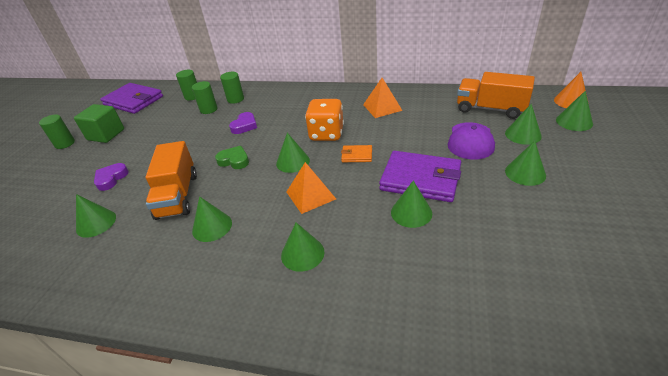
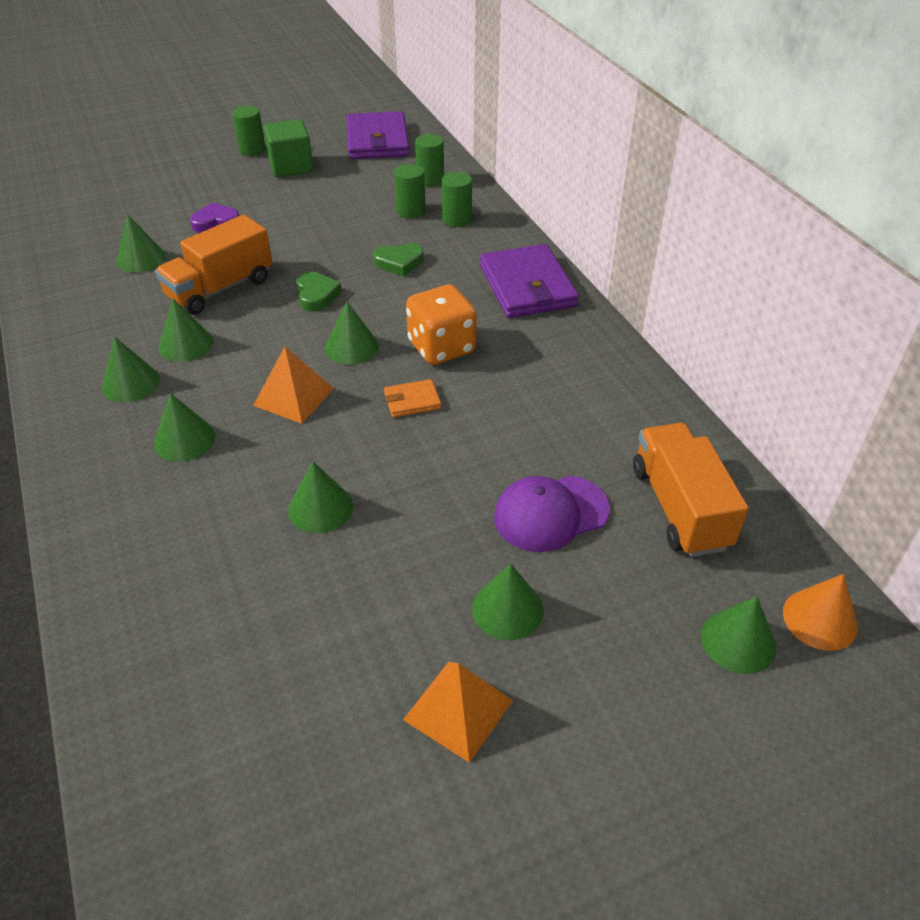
camera: 50 degrees right, 5 degrees up
(244, 126) = (399, 262): purple heart -> green heart
(357, 155) = (412, 401): orange wallet -> orange wallet turned 75 degrees counterclockwise
(382, 107) = (566, 373): orange pyramid -> orange pyramid (458, 710)
(420, 179) = (403, 490): purple wallet -> purple wallet (527, 286)
(523, 134) = (627, 576): green cone -> green cone (131, 383)

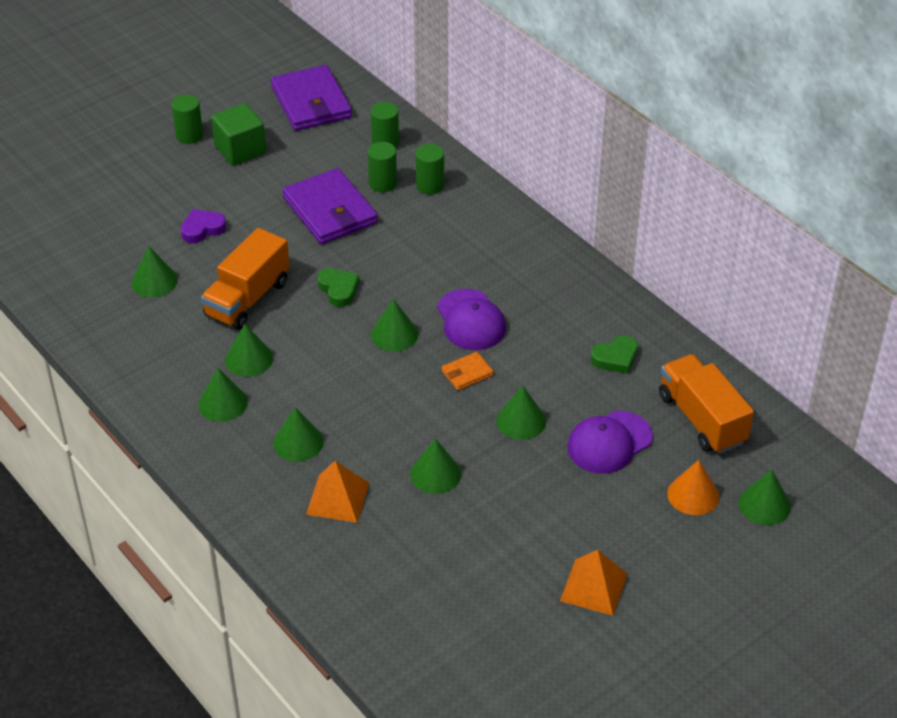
camera: 15 degrees left, 0 degrees up
(294, 396) = (368, 388): orange pyramid -> orange pyramid (338, 498)
(399, 262) = (397, 242): green heart -> green heart (615, 358)
(441, 347) = (471, 320): orange dice -> purple cap
(507, 609) = (602, 517): green cone -> green cone (521, 421)
(527, 286) = (521, 246): purple wallet -> purple wallet (330, 210)
(820, 619) = (815, 478): orange cone -> orange cone (693, 495)

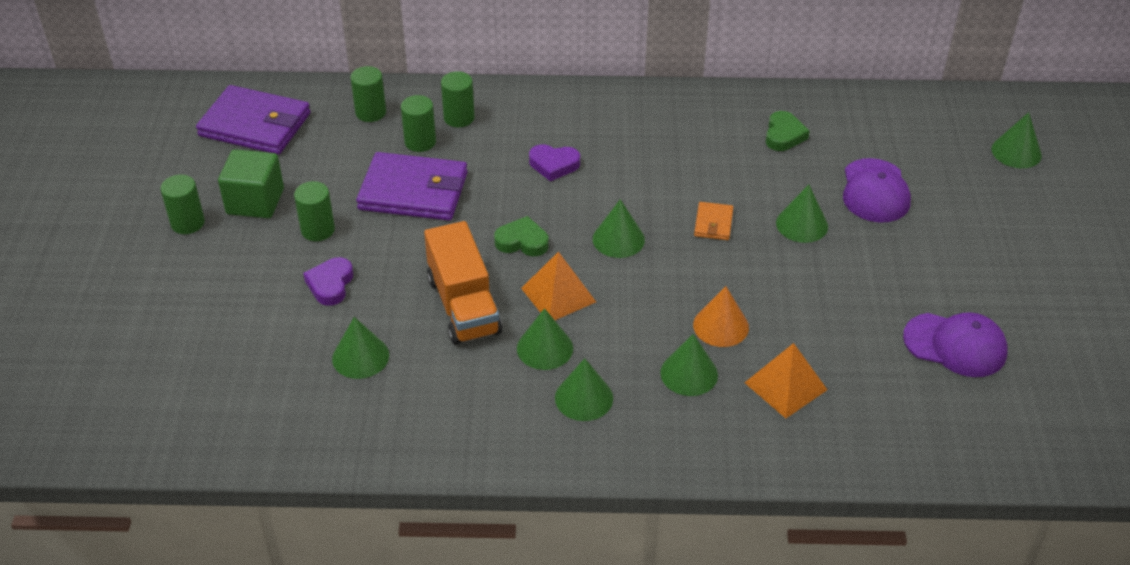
camera: 50 degrees left, 0 degrees up
(245, 192) = (318, 230): none -> green cylinder
(435, 259) = (554, 165): none -> purple heart
(435, 474) = (814, 308): green cone -> none
(471, 320) = (652, 186): purple cap -> purple cap (955, 345)
(594, 587) = (1027, 288): orange pyramid -> orange pyramid (558, 295)
(693, 495) = (973, 181): orange cone -> orange cone (721, 326)
(702, 419) = (897, 131): orange truck -> none

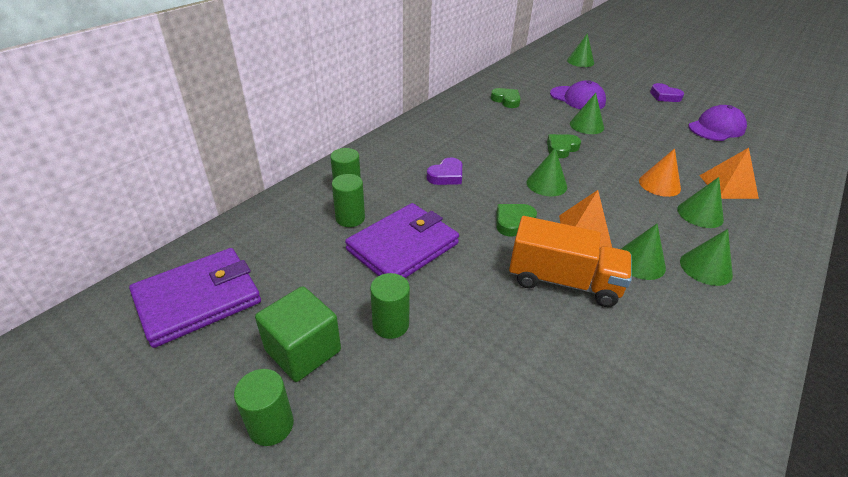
camera: 55 degrees left, 5 degrees down
(330, 284) = (473, 350): purple heart -> purple heart (664, 96)
(360, 357) = (588, 375): green cone -> none
(370, 112) = (282, 226): green cylinder -> none
(713, 223) = (561, 148): orange wallet -> green heart

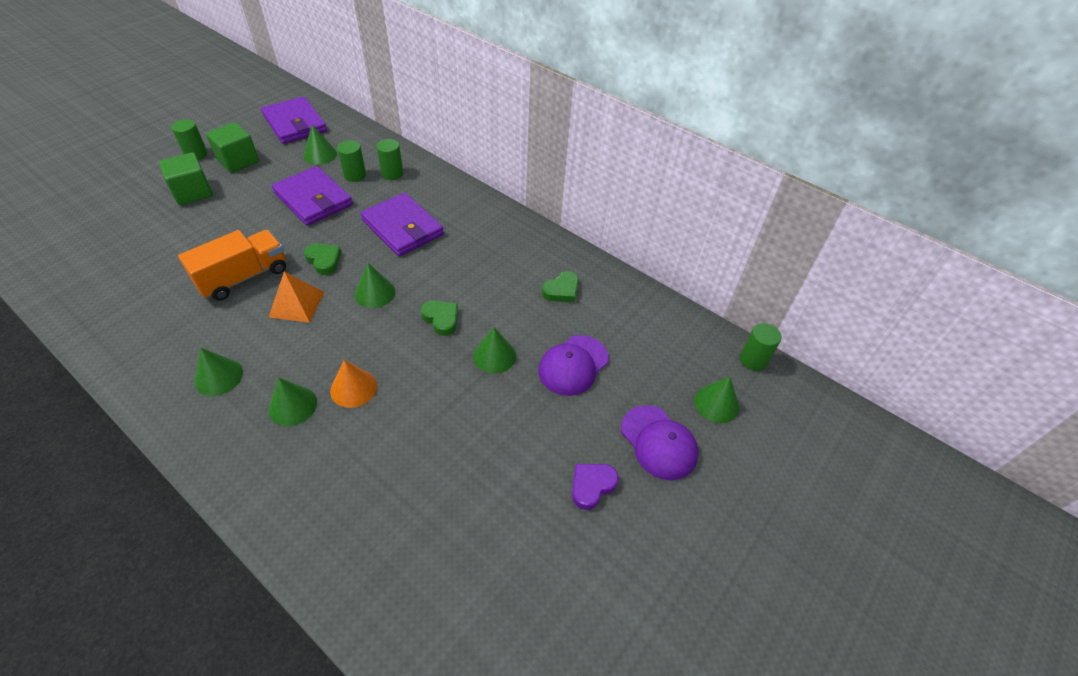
camera: 90 degrees right, 10 degrees up
(390, 324) = (242, 192): green cylinder -> green cylinder (753, 360)
(395, 391) = (193, 192): none -> green cube
(446, 176) = (403, 227): purple heart -> purple wallet
(563, 281) = (243, 277): orange truck -> orange truck turned 150 degrees counterclockwise
(640, 262) = (244, 331): green cone -> green cone (320, 154)
(716, 128) = (481, 518): purple cap -> purple cap (658, 442)
(728, 186) = (334, 459): orange pyramid -> none

